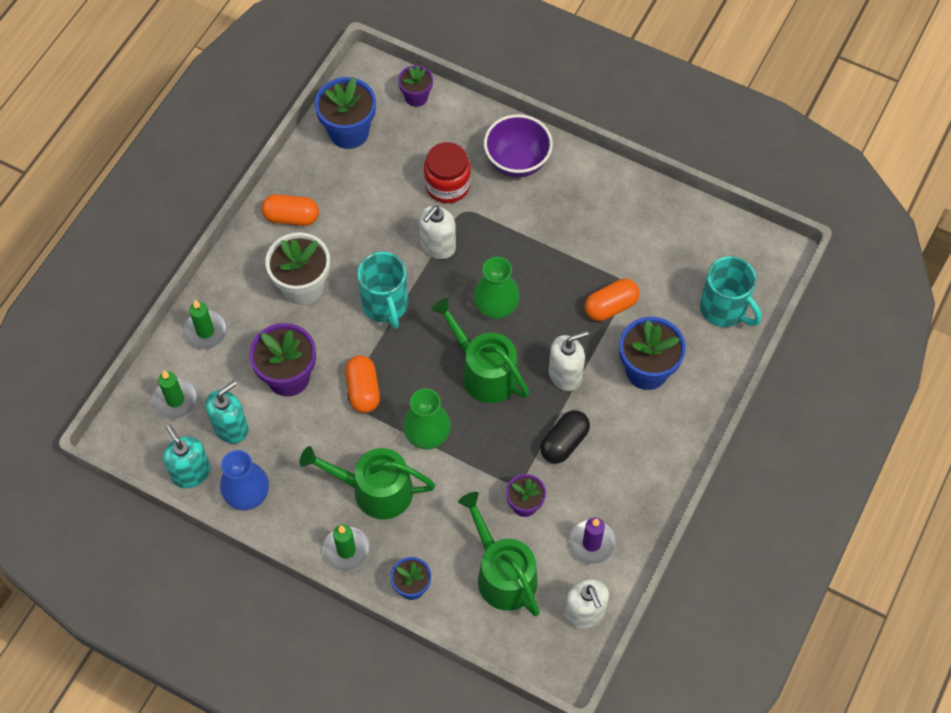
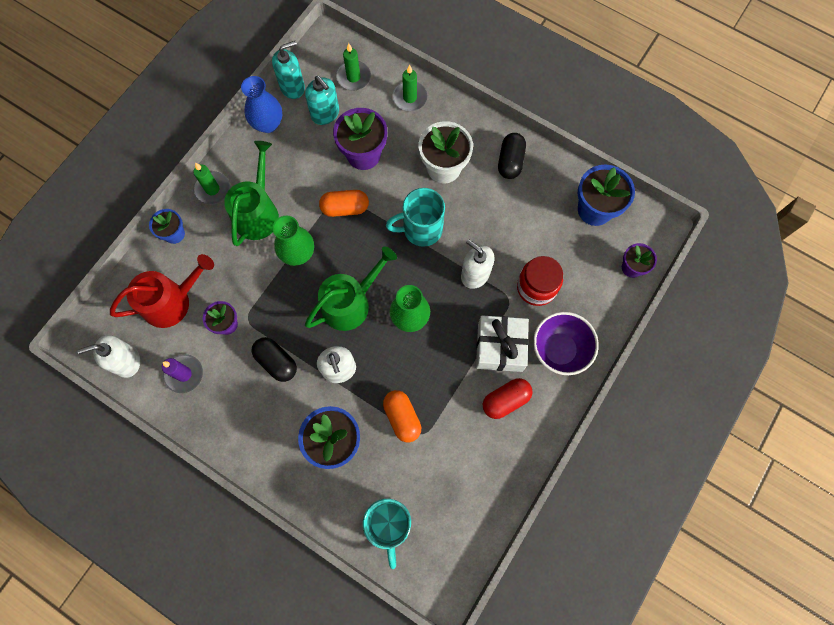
camera: 95 degrees right, 10 degrees up
(291, 217) = (510, 161): orange capsule -> black capsule
(502, 574) = (171, 301): green watering can -> red watering can
(520, 217) = (500, 347): none -> white gift
(578, 209) = (505, 400): none -> red capsule
(724, 309) = (389, 524): turquoise mug -> turquoise mug turned 60 degrees counterclockwise

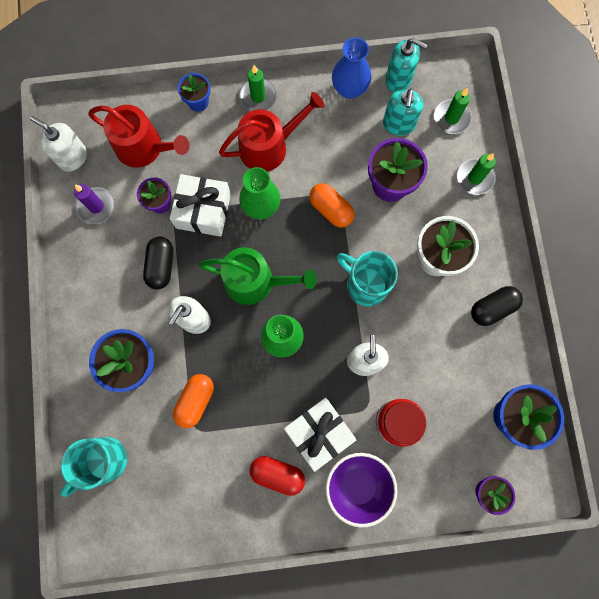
camera: 50 degrees right, 5 degrees up
(257, 212) = (269, 146): green watering can -> red watering can
(262, 297) = (203, 211): none -> white gift

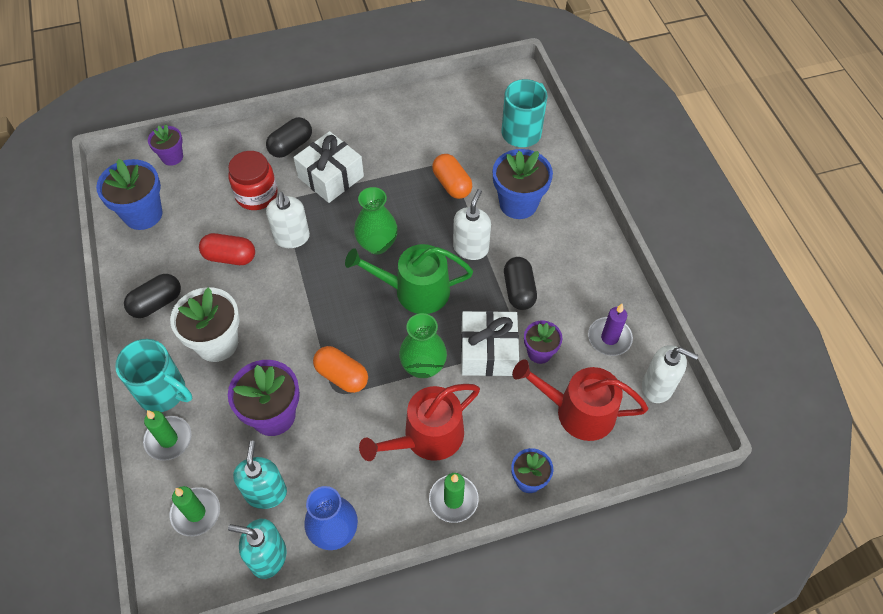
camera: 170 degrees right, 20 degrees down
(195, 401) = (451, 184): orange capsule -> orange capsule turned 45 degrees counterclockwise
(277, 474) = (364, 144): red capsule -> red capsule (230, 257)
(358, 485) = (291, 146): purple bowl -> black capsule
(365, 284) = (295, 305): turquoise mug -> turquoise mug (163, 392)

